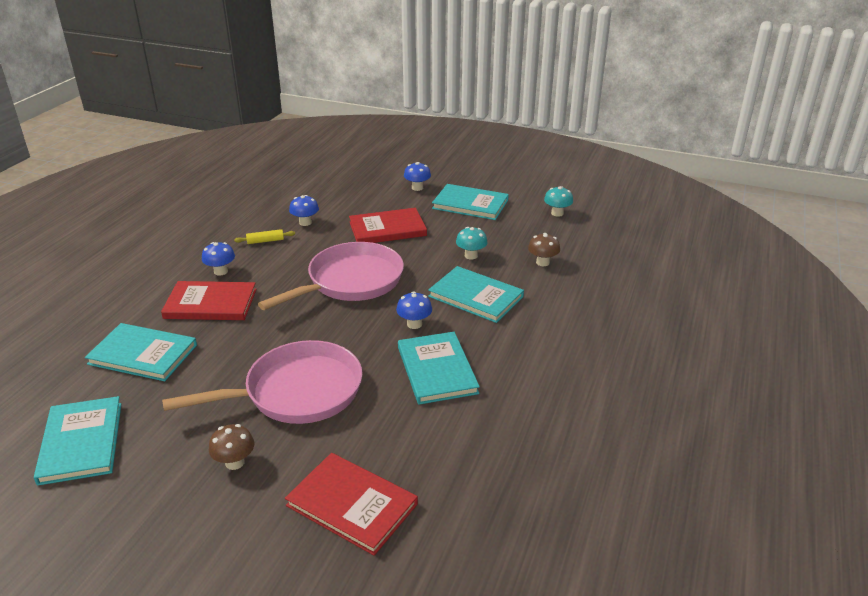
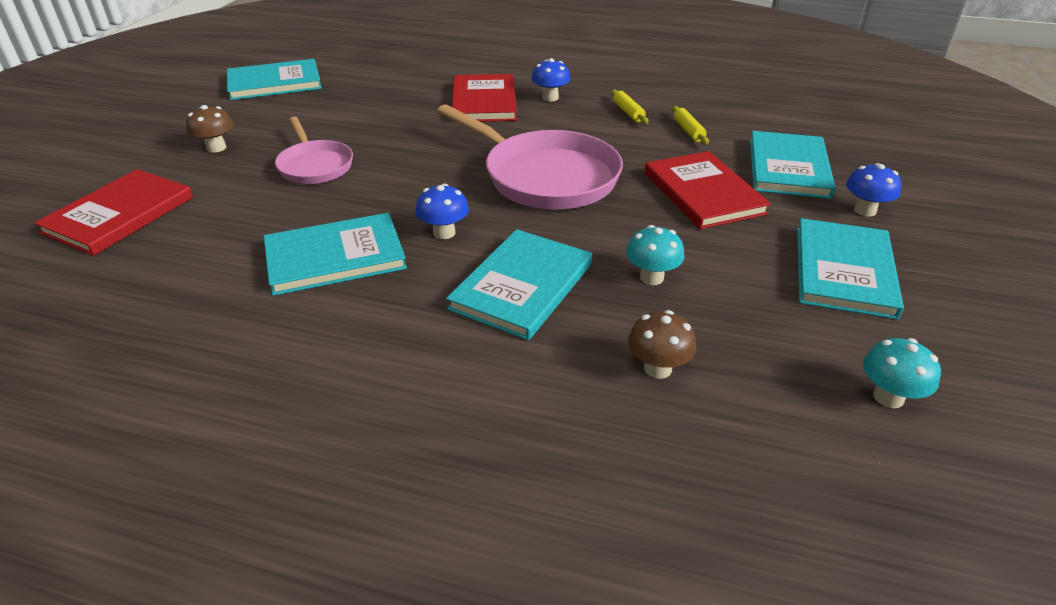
camera: 85 degrees right, 5 degrees up
(143, 354) = (394, 85): turquoise book -> turquoise book (788, 168)
(296, 392) = (315, 165): pink pan -> pink pan, size x0.58
(305, 222) = (688, 131): blue mushroom -> yellow rolling pin

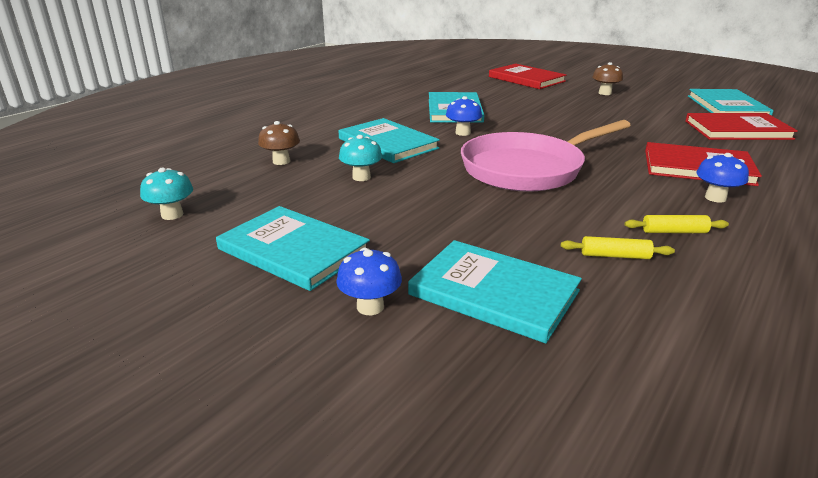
camera: 110 degrees right, 10 degrees down
(315, 165) = (571, 111): pink pan -> none
(703, 193) = (464, 225): red book -> red book (737, 130)

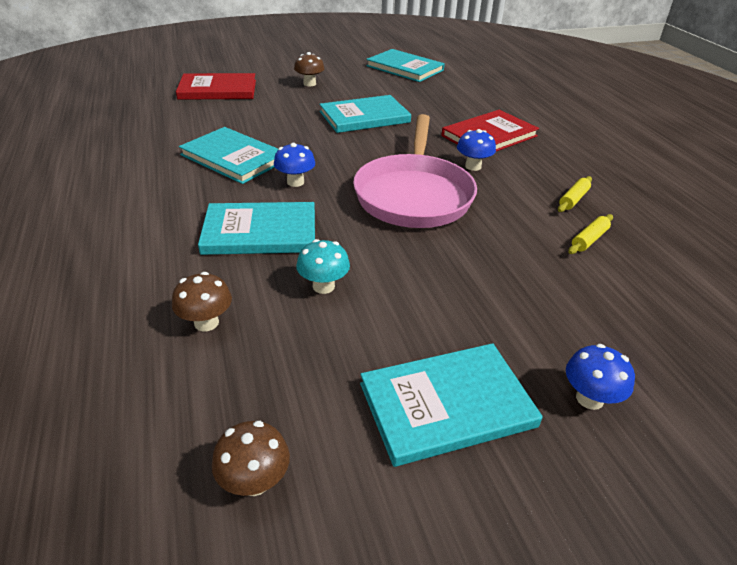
camera: 55 degrees left, 10 degrees up
(172, 215) = (254, 481): turquoise mushroom -> brown mushroom
(493, 293) = (607, 320): turquoise book -> turquoise book (364, 117)
(715, 198) = (539, 158): blue mushroom -> blue mushroom (473, 166)
(737, 130) = (447, 89): red book -> none

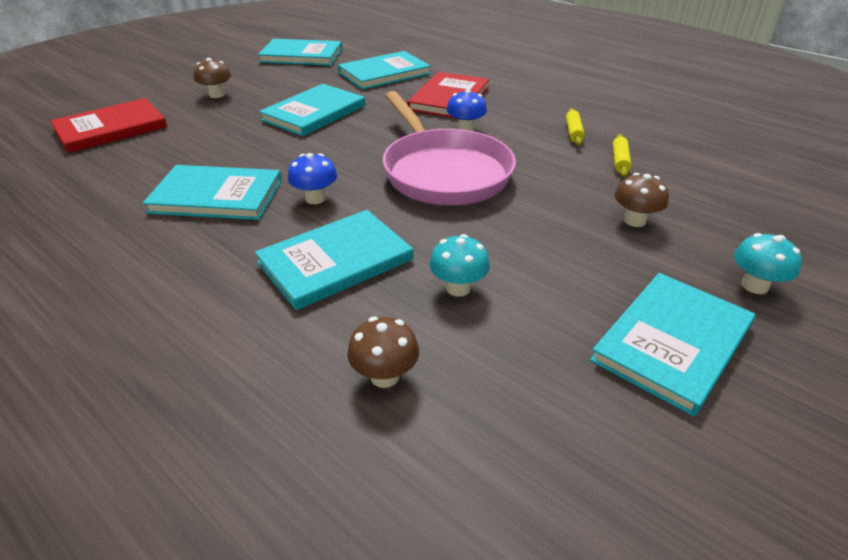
camera: 30 degrees left, 0 degrees up
(254, 481) = (605, 500): brown mushroom -> brown mushroom (634, 220)
(456, 99) = (384, 73): none -> turquoise book
(589, 398) = (754, 286): blue mushroom -> turquoise mushroom

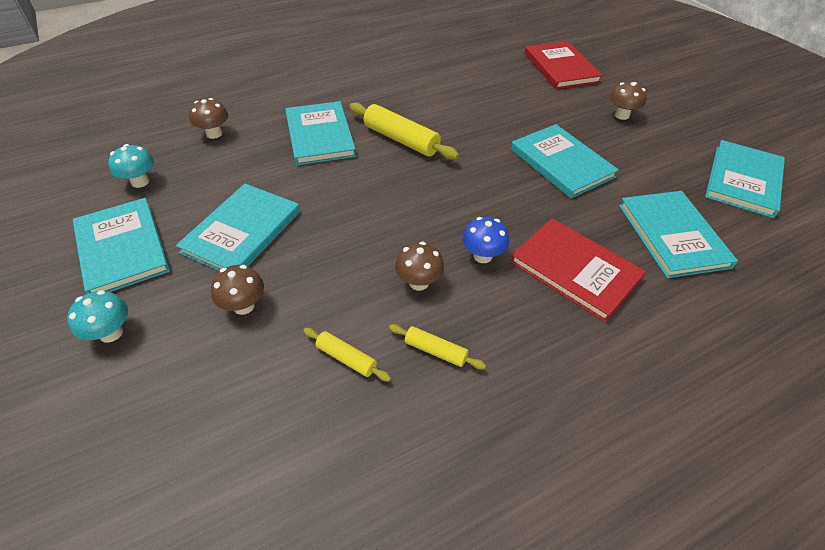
camera: 110 degrees right, 10 degrees up
(217, 196) = (430, 102): turquoise book -> turquoise book (242, 232)
(315, 198) = (401, 140): blue mushroom -> yellow rolling pin
(443, 172) = (403, 213): pink pan -> none
(458, 288) = (253, 176): turquoise mushroom -> turquoise mushroom (140, 182)
(520, 149) = (418, 282): none -> brown mushroom

